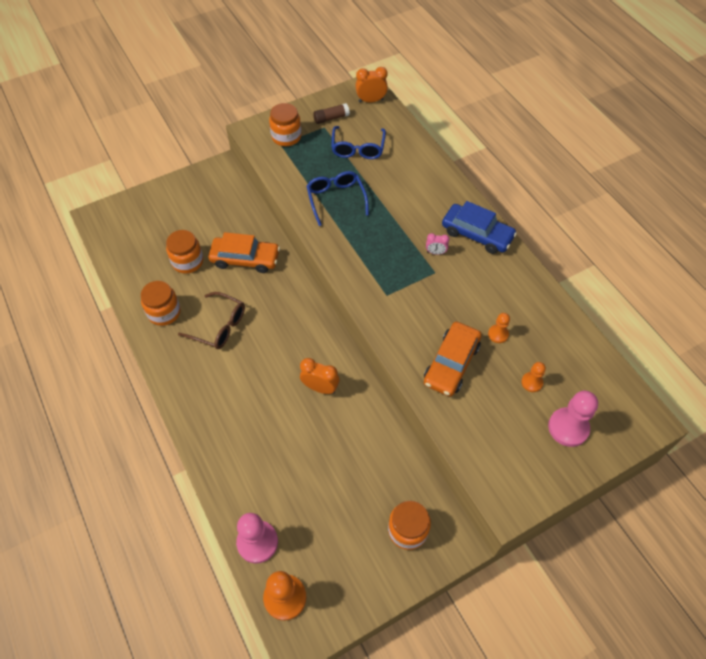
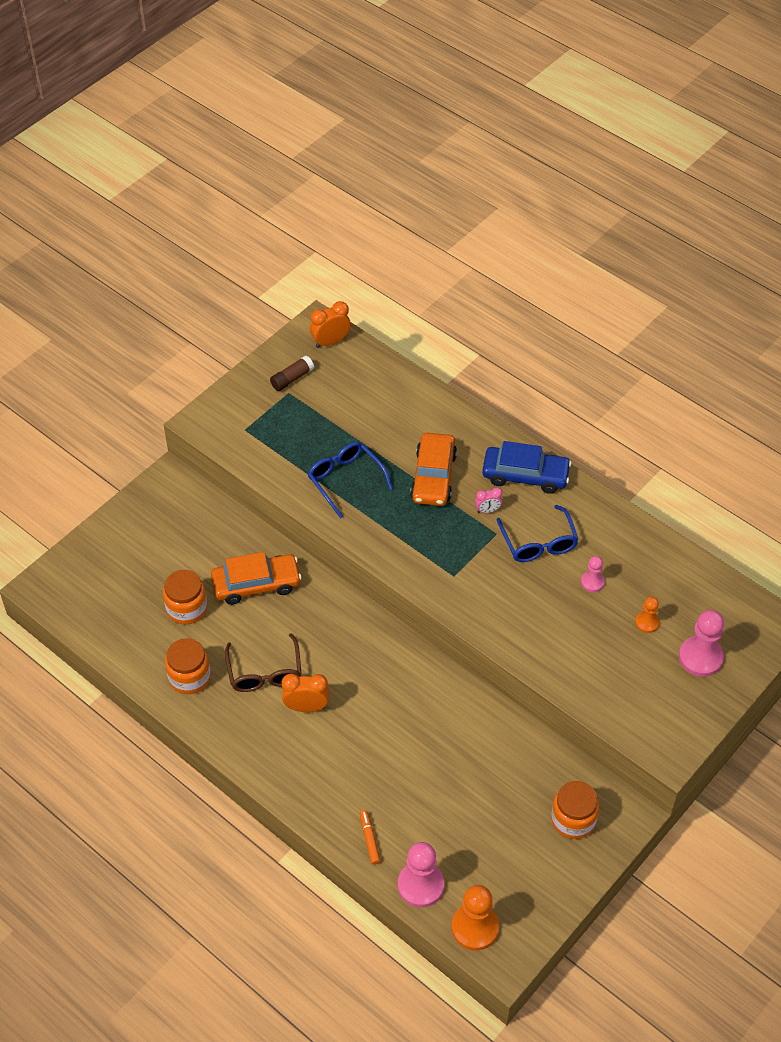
camera: 20 degrees left, 5 degrees down
(219, 326) = (264, 673): brown glasses -> brown glasses turned 75 degrees clockwise
(235, 487) = (369, 839): none -> orange marker
(286, 137) = (248, 418): orange jar -> none
(320, 388) = (414, 704): orange clock -> orange clock (306, 707)
(358, 149) = (342, 409): blue glasses -> blue glasses (538, 543)
(451, 363) = (555, 629): orange car -> orange car (433, 476)
(498, 334) = (592, 582): orange pawn -> pink pawn

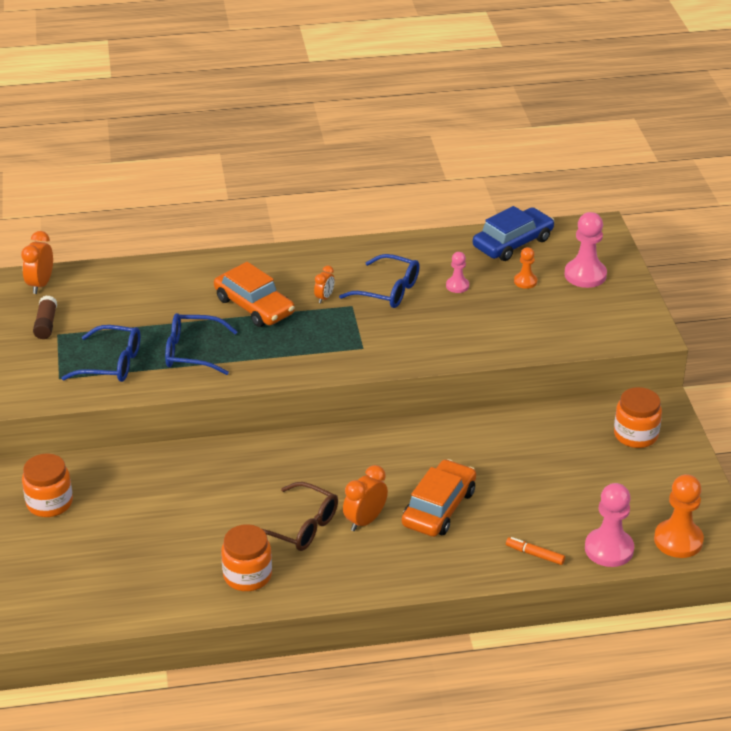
camera: 50 degrees left, 15 degrees down
(187, 608) = (173, 538): orange jar -> orange jar (49, 503)
(256, 584) = (204, 482): orange car -> orange car (439, 508)
(288, 446) = (112, 363): none -> blue glasses
(487, 510) = (324, 298): pink clock -> orange clock
(525, 475) = (317, 262): blue car -> blue car (513, 243)

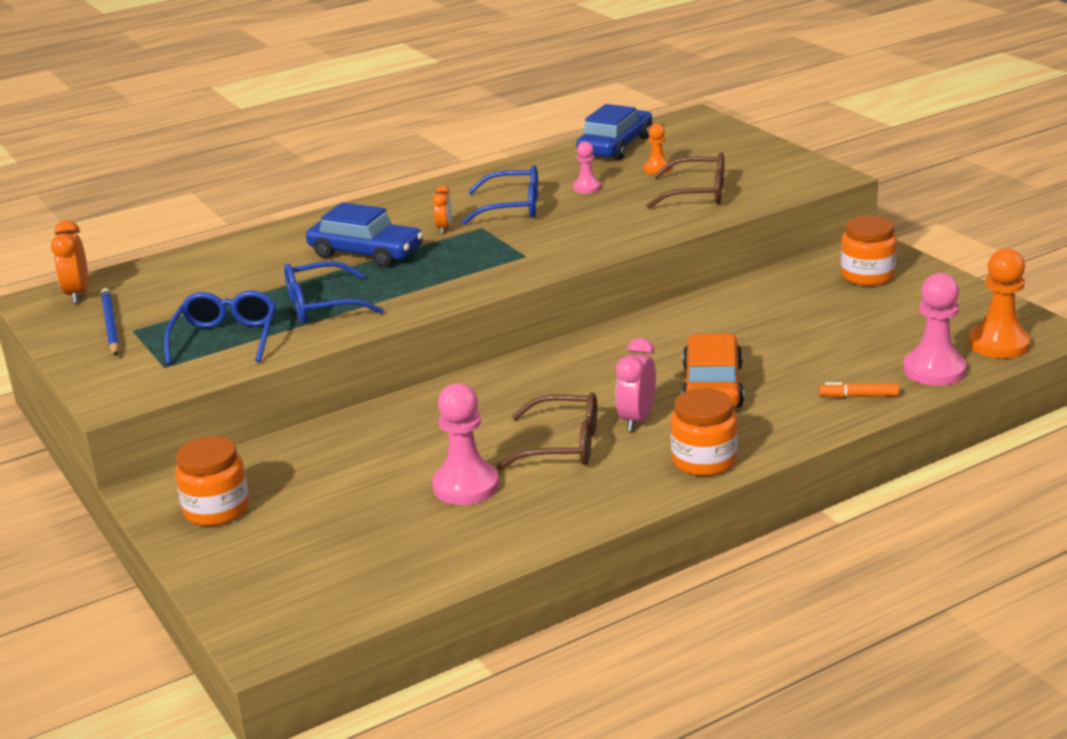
camera: 20 degrees left, 10 degrees down
(46, 324) = (110, 325): brown glue stick -> blue pencil
(112, 363) = (226, 338): blue glasses -> blue glasses turned 75 degrees counterclockwise
(247, 575) = (536, 507): orange jar -> orange jar (704, 461)
(254, 306) = (366, 253): orange car -> blue car
(365, 521) = (637, 420): orange clock -> pink clock
(535, 321) = (698, 193): none -> brown glasses
(585, 275) = (715, 151): pink pawn -> pink pawn (466, 486)

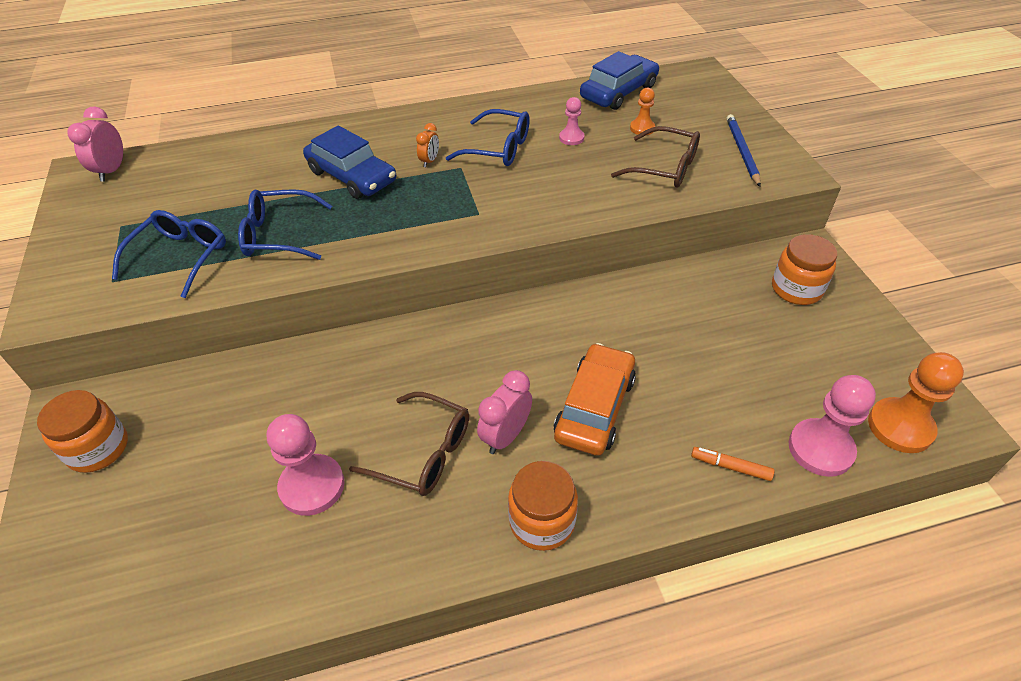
camera: 15 degrees right, 20 degrees up
(77, 294) = (112, 171): orange clock -> pink clock
(110, 325) = (109, 215): blue pencil -> blue pencil (742, 151)

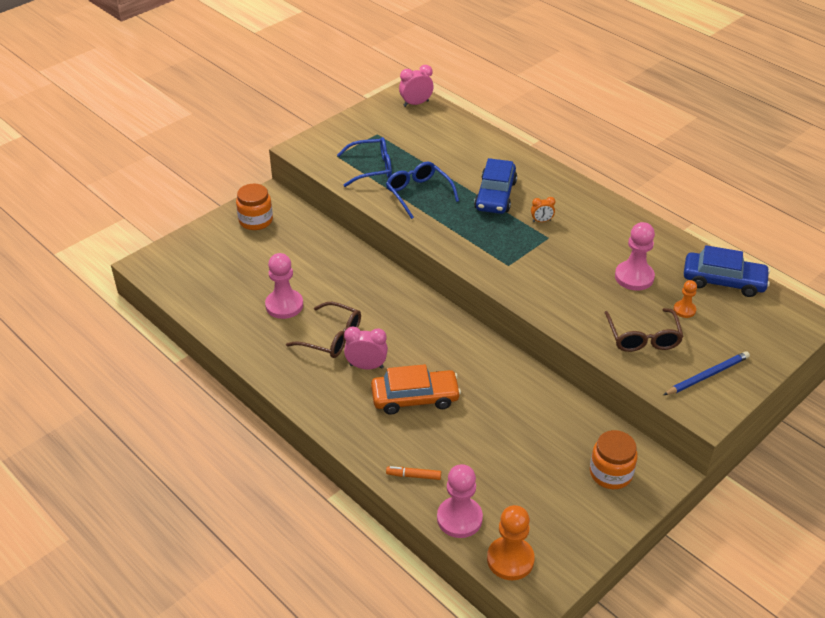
camera: 60 degrees right, 5 degrees down
(424, 453) = (332, 338): brown glasses -> brown glasses turned 60 degrees counterclockwise
(498, 148) = (586, 246): blue glasses -> none
(542, 521) = (321, 403): orange jar -> none
(571, 138) = (634, 277): pink pawn -> pink pawn, size x1.82
(730, 467) = (413, 476): orange marker -> orange marker turned 75 degrees counterclockwise

